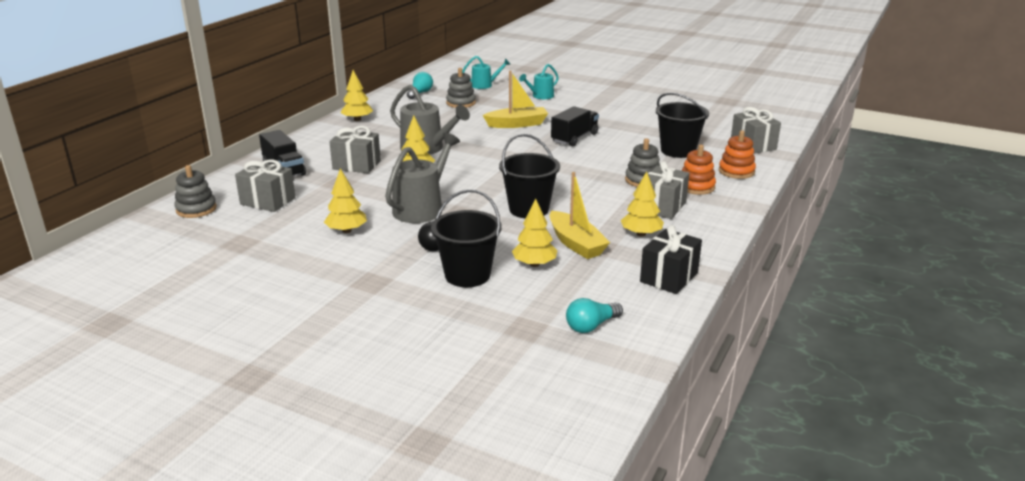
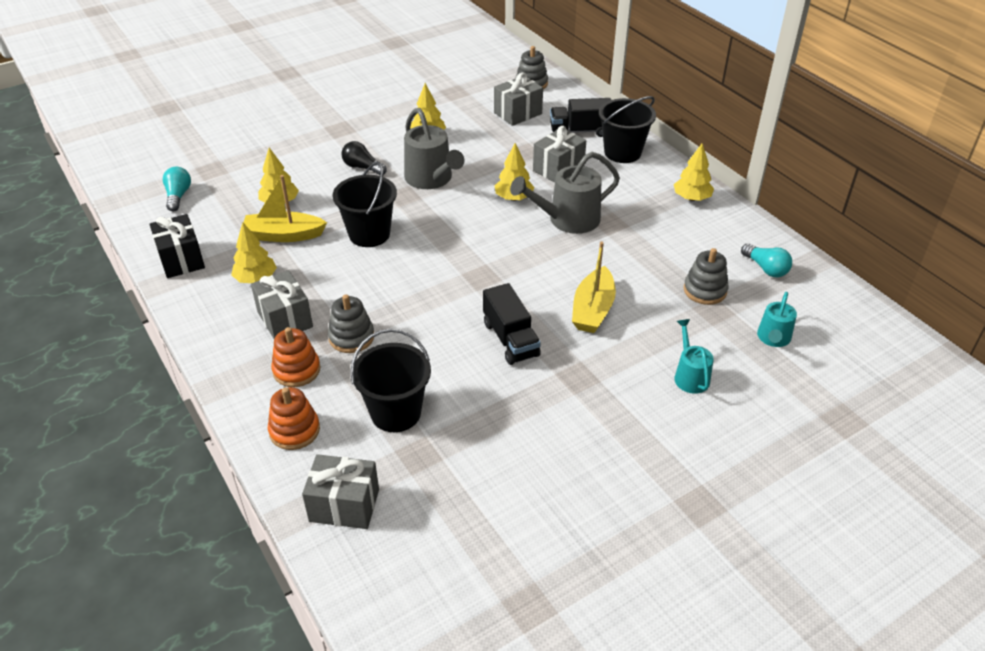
camera: 120 degrees right, 15 degrees up
(467, 275) = (301, 168): black bucket -> black bucket (622, 152)

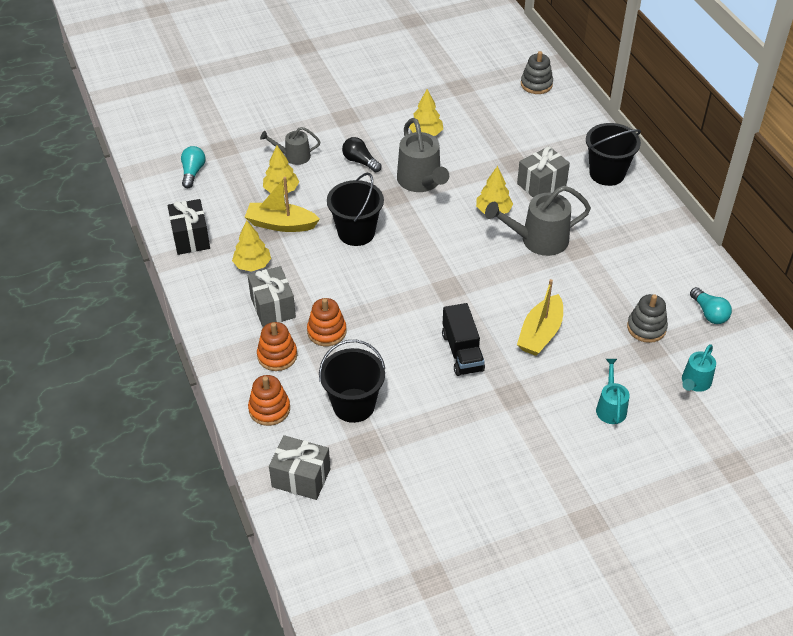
camera: 10 degrees right, 5 degrees up
(289, 170) = (294, 156): none -> grey watering can
(351, 337) = (327, 331): grey stacking toy -> orange stacking toy
(518, 113) = (516, 117): grey gift -> none
(580, 131) = (571, 145): black truck -> none
(691, 198) = (660, 231): yellow tree -> none

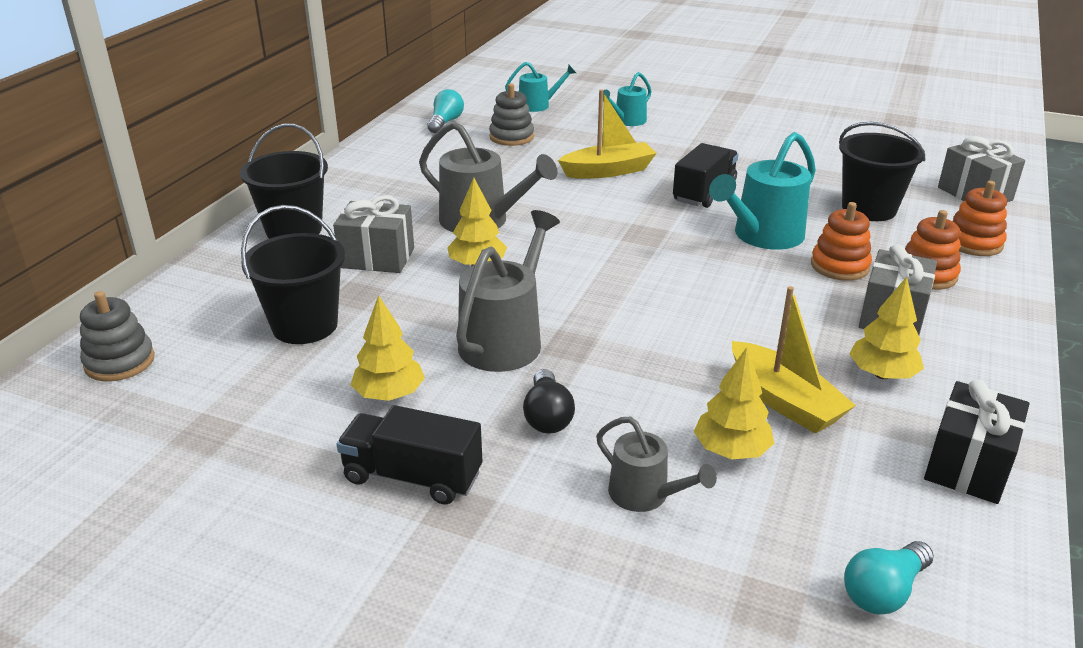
camera: 135 degrees left, 15 degrees down
(356, 232) = (681, 333): black bucket -> black bucket (305, 325)
(373, 116) = (412, 477): none -> black truck
(388, 331) = (763, 236): none -> turquoise watering can

